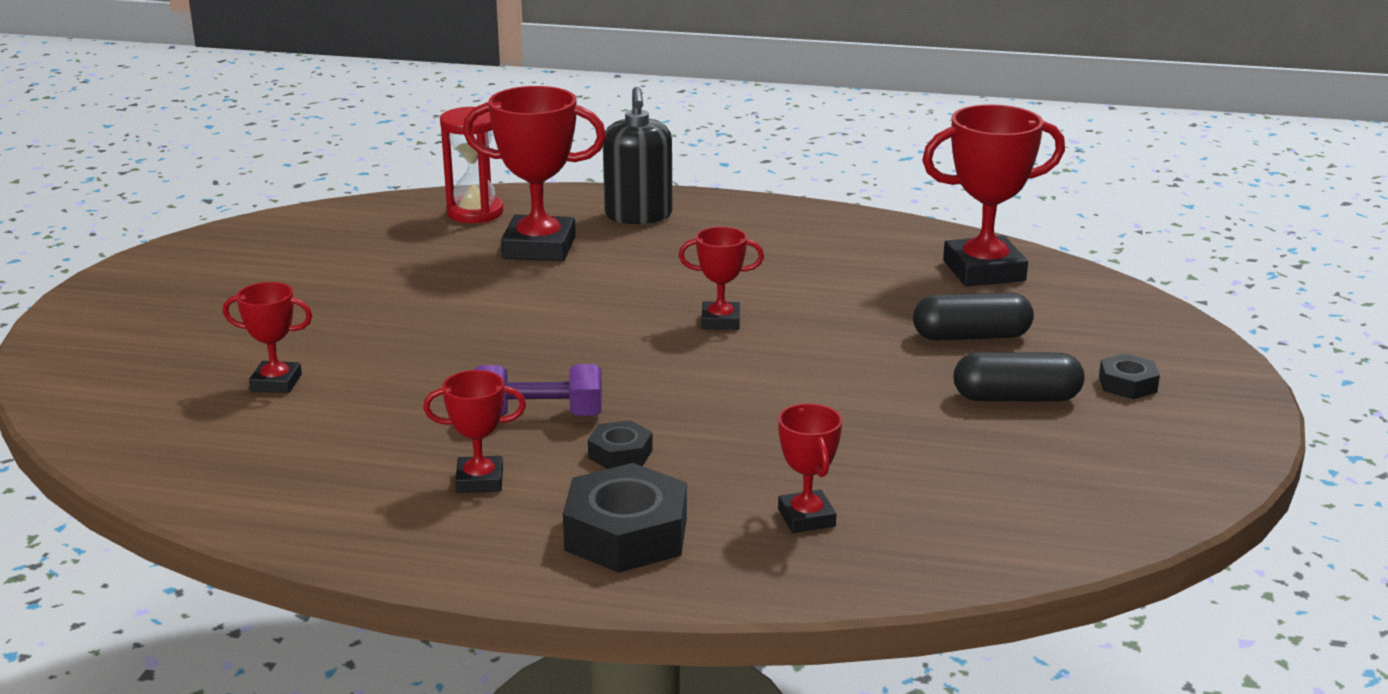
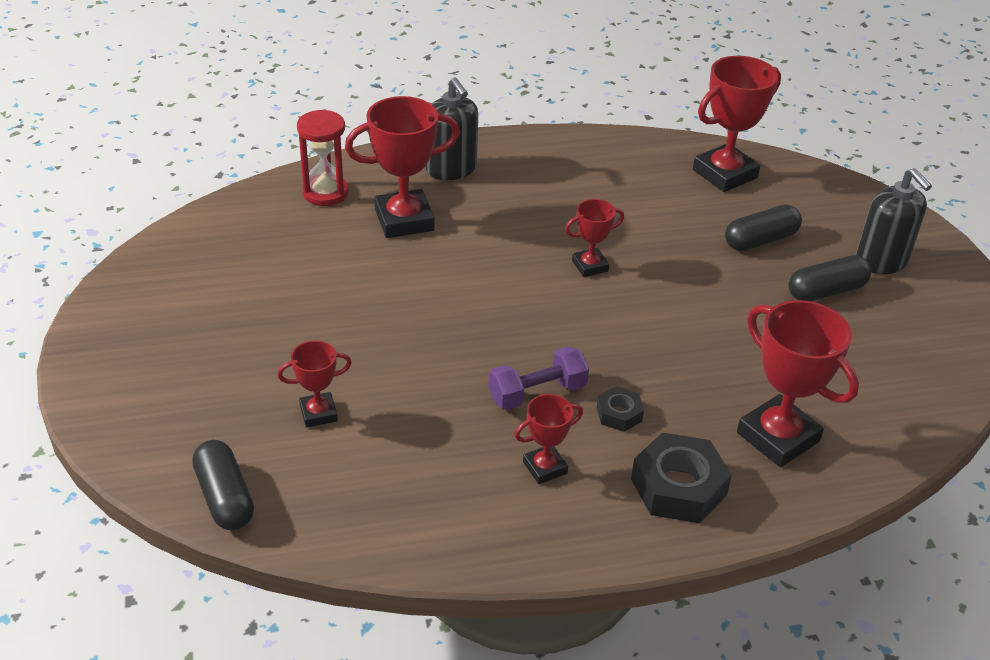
camera: 25 degrees left, 15 degrees up
(107, 428) = (225, 497): none -> black capsule
(806, 518) = (778, 437): red trophy -> red trophy, size x1.84
(1127, 384) = (881, 261): black nut -> black soap dispenser

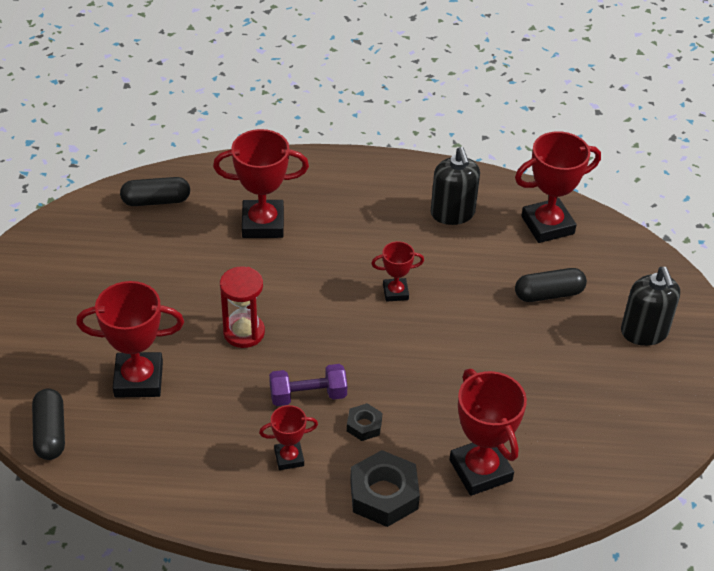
camera: 15 degrees right, 5 degrees up
(318, 413) = (138, 379): red trophy -> red trophy, size x1.84
(325, 193) = (210, 188): red hourglass -> red hourglass (244, 332)
(451, 169) = (318, 182): black soap dispenser -> black soap dispenser (452, 213)
(826, 291) = (582, 351): black capsule -> black capsule (156, 201)

